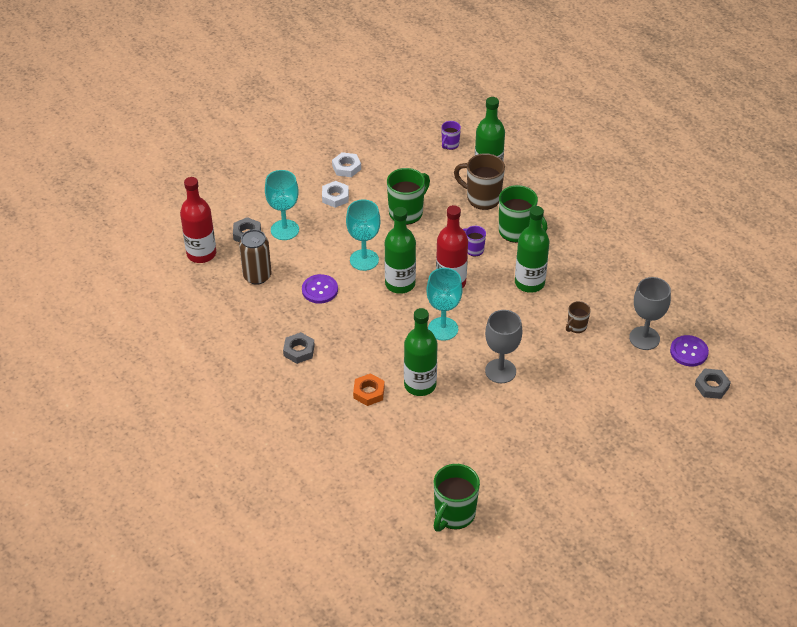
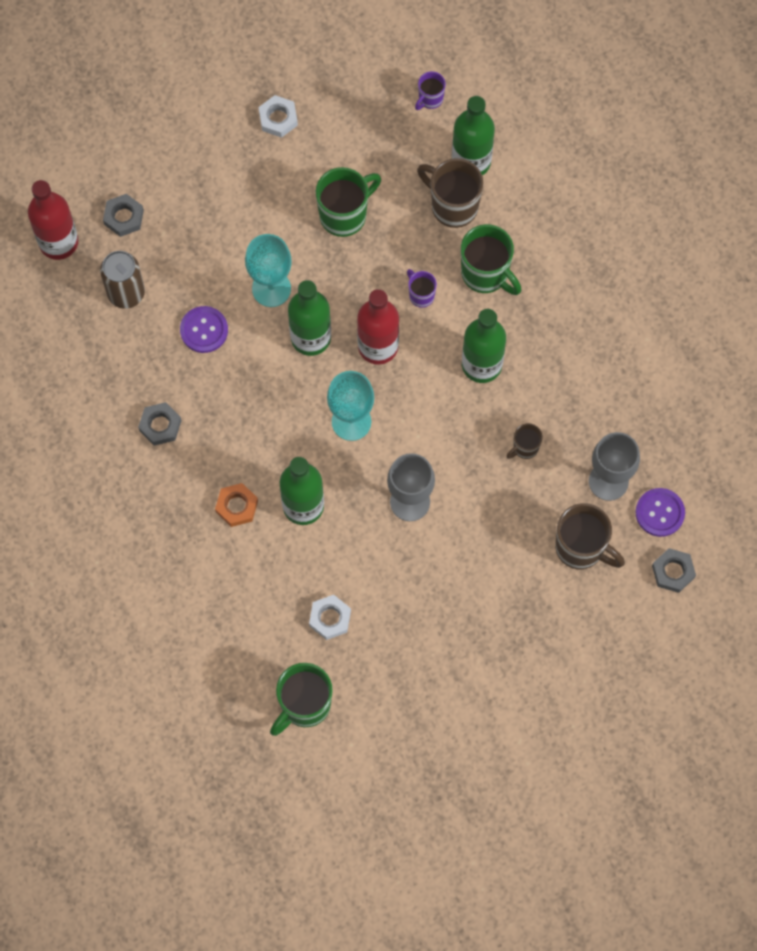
camera: 10 degrees right, 25 degrees up
(284, 230) = (175, 218): turquoise goblet -> none
(335, 197) = (253, 170): white nut -> white nut (330, 618)
(638, 381) = (581, 548): none -> brown mug

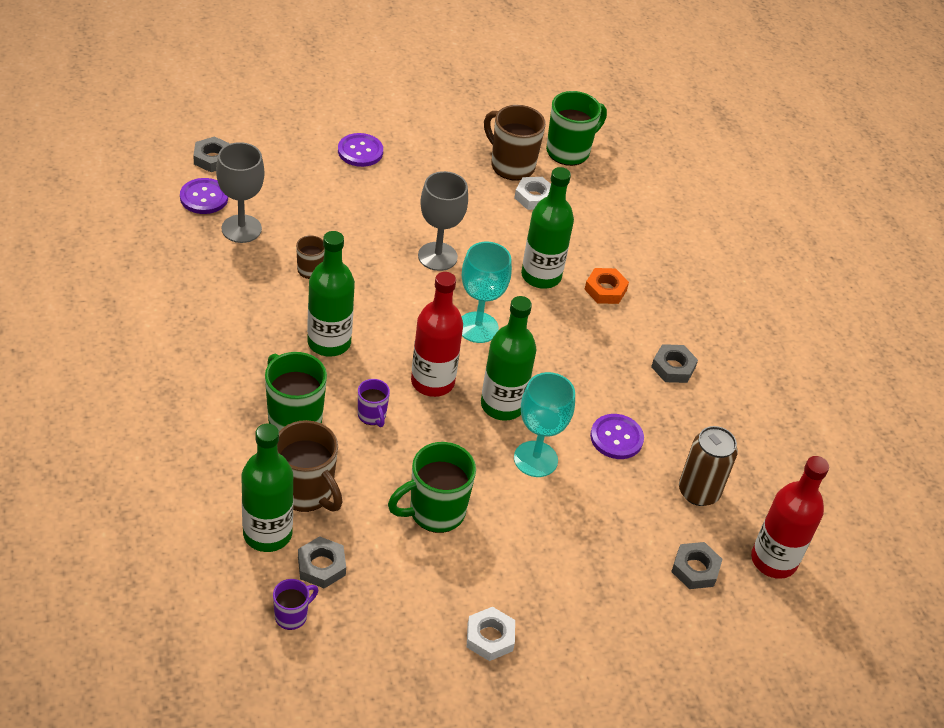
camera: 175 degrees left, 25 degrees down
(421, 144) = (321, 566): none -> grey nut
(527, 631) = (360, 151): none -> purple button
(581, 548) = (288, 191): brown mug -> brown mug (511, 165)

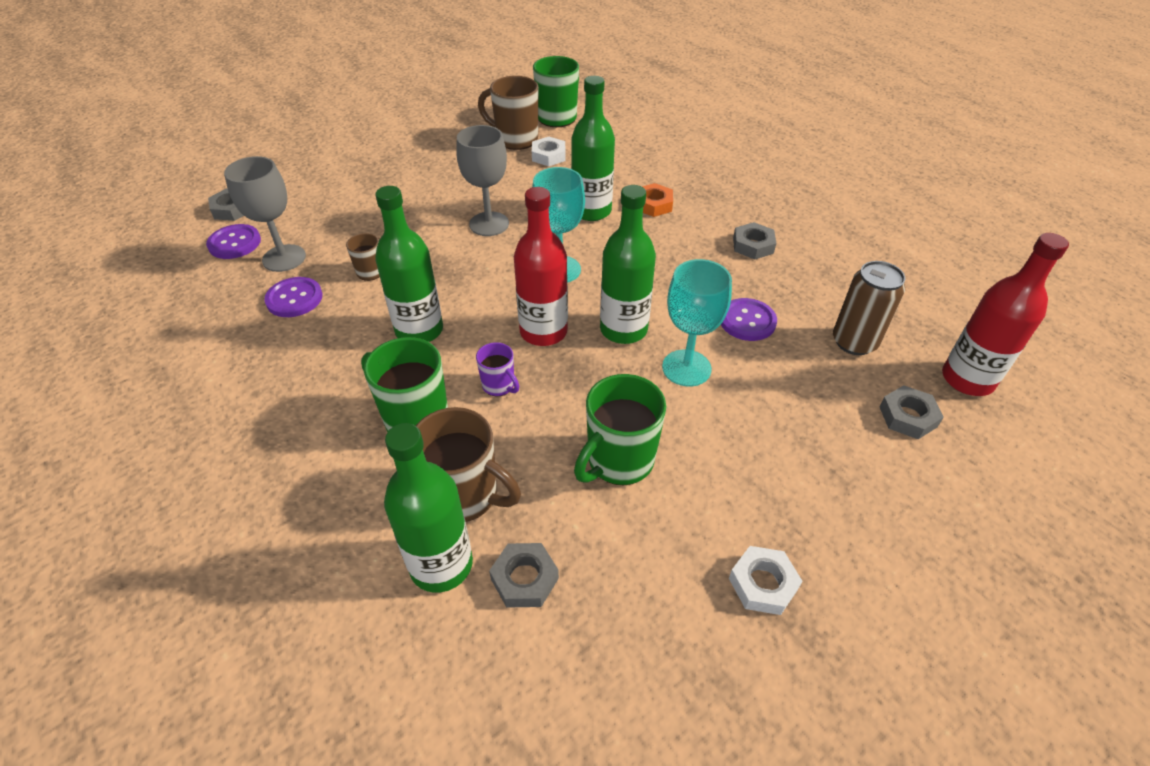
camera: 15 degrees left, 0 degrees up
(292, 616) = (519, 663): purple mug -> none
(360, 151) = (375, 165): purple button -> purple button (294, 299)

